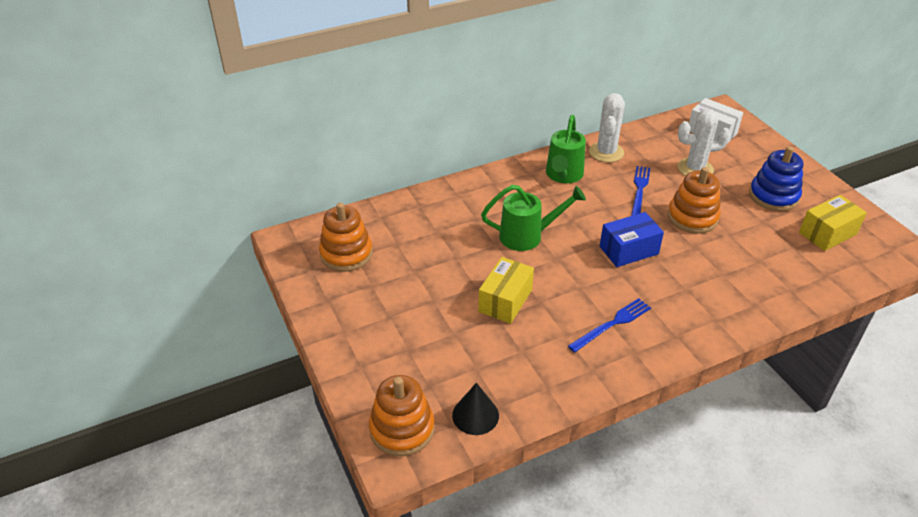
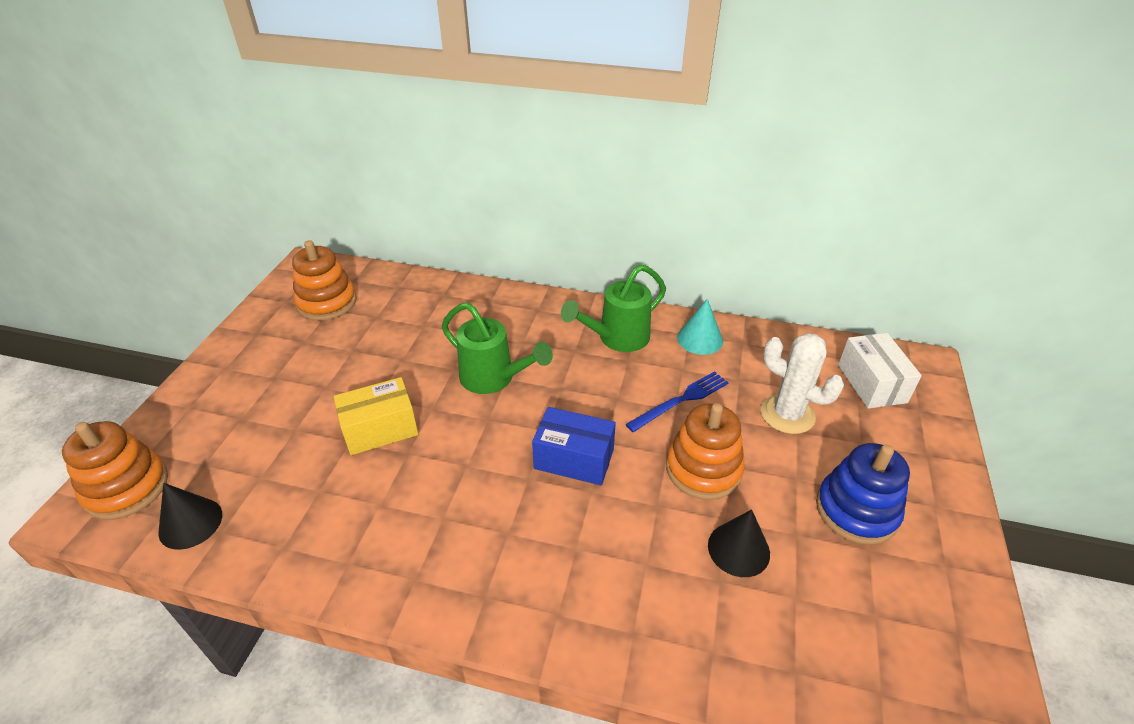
camera: 40 degrees right, 0 degrees up
(606, 152) = (700, 339): white cactus -> turquoise cone
(612, 324) = (438, 528): blue fork -> none
(750, 243) = (738, 549): none -> black cone
(827, 233) = (877, 614): yellow box -> none

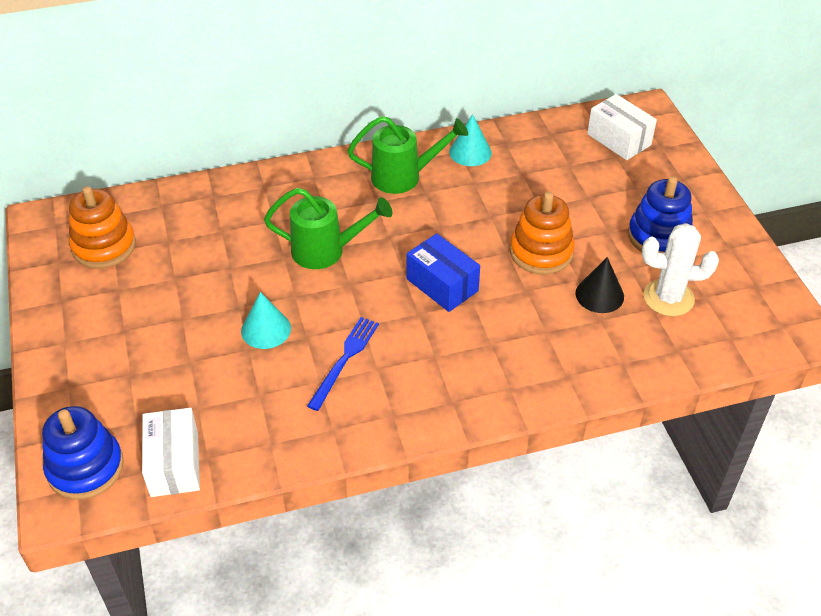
camera: 30 degrees left, 5 degrees up
(127, 488) = (85, 468): orange stacking toy -> blue stacking toy
(190, 523) = (174, 464): black cone -> white box
(380, 429) = (266, 329): yellow box -> turquoise cone
(574, 459) = (442, 285): blue box -> blue box turned 60 degrees clockwise
(618, 338) = (403, 177): green watering can -> green watering can turned 120 degrees counterclockwise
(681, 400) = (490, 208): blue fork -> blue fork (344, 360)
(787, 414) = (574, 187): white cactus -> white cactus (668, 298)

